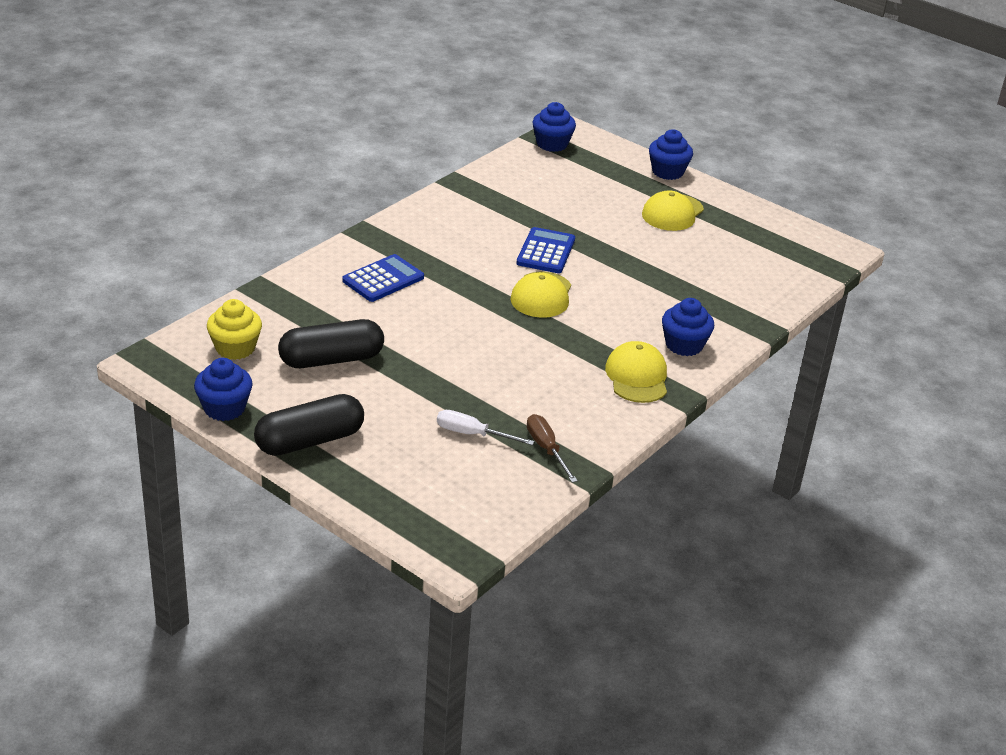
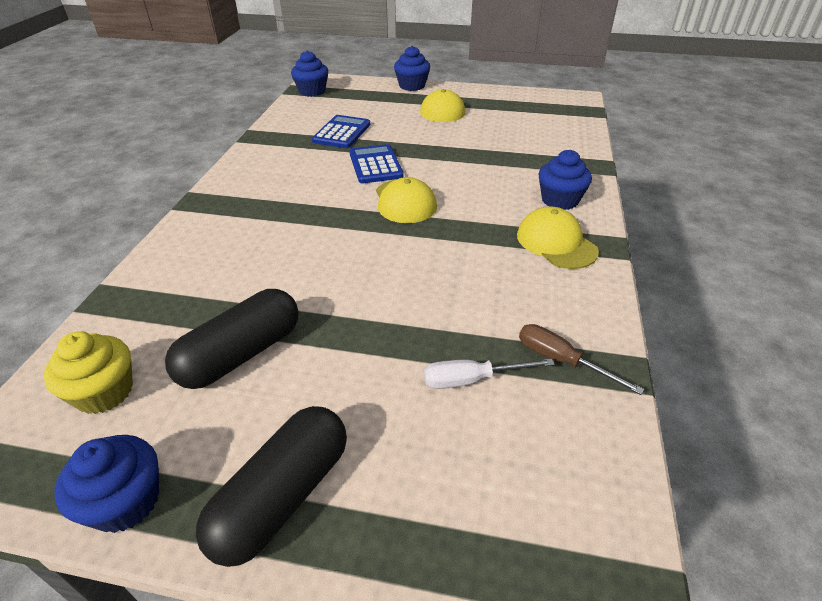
camera: 25 degrees left, 5 degrees up
(383, 279) = (244, 239): blue calculator -> blue calculator (342, 132)

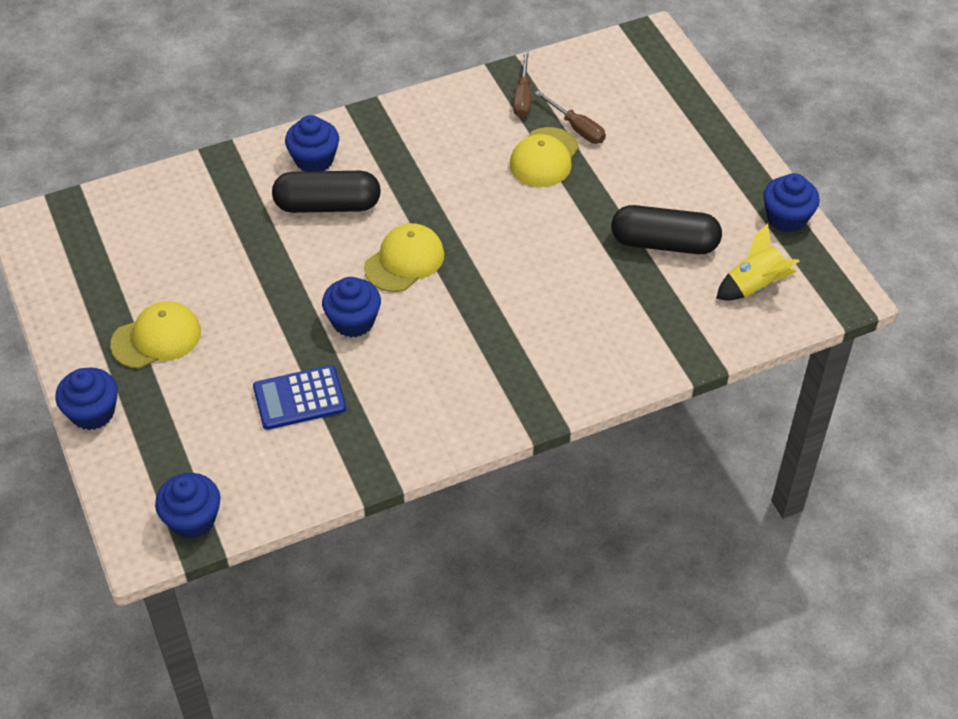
camera: 125 degrees left, 10 degrees up
(104, 392) = (754, 286): yellow cupcake -> yellow rocket
(282, 496) = (722, 162): black capsule -> black capsule (327, 205)
(375, 165) = (353, 321): blue calculator -> blue cupcake
(471, 380) = (577, 128): white screwdriver -> brown screwdriver
(556, 243) = (388, 140): yellow cap -> yellow cap (544, 158)

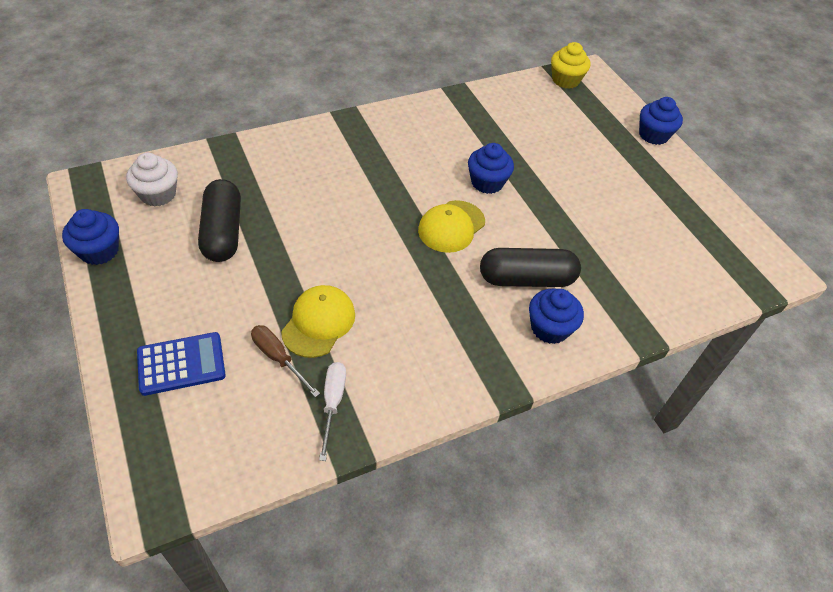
camera: 175 degrees right, 0 degrees up
(156, 338) = (631, 178): yellow cap -> none
(192, 519) = (565, 80): blue cupcake -> yellow cupcake
(299, 398) = (516, 136): blue calculator -> blue calculator (181, 364)
(523, 97) = (333, 403): brown screwdriver -> white screwdriver
(664, 243) = (223, 232): black capsule -> black capsule turned 75 degrees clockwise
(754, 286) = (158, 194): yellow rocket -> white cupcake

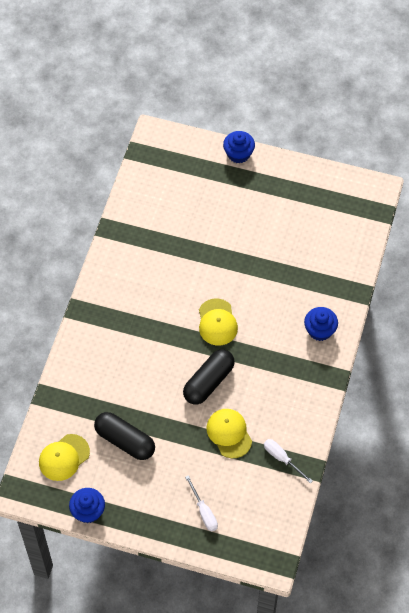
camera: 45 degrees left, 10 degrees up
(158, 194) = (64, 457): white cupcake -> yellow cap
(181, 364) = (204, 511): blue calculator -> white screwdriver
(278, 358) = (236, 466): brown screwdriver -> none
(487, 182) = (200, 277): blue cupcake -> none
(526, 279) = (282, 315): black capsule -> black capsule (208, 382)
(565, 80) = (150, 157): yellow cupcake -> none

